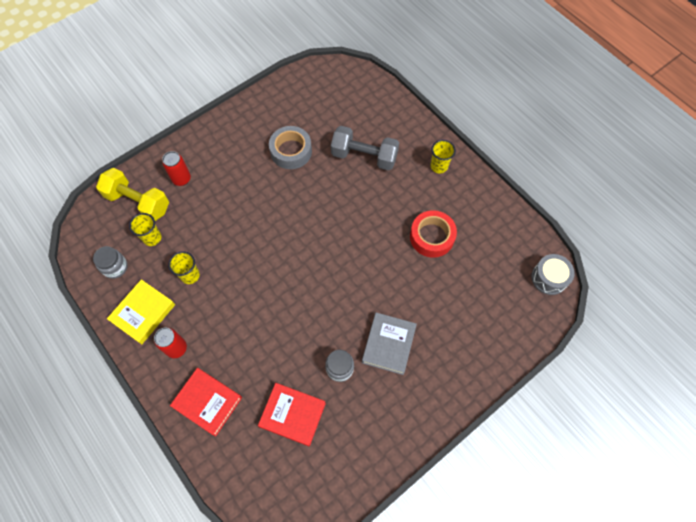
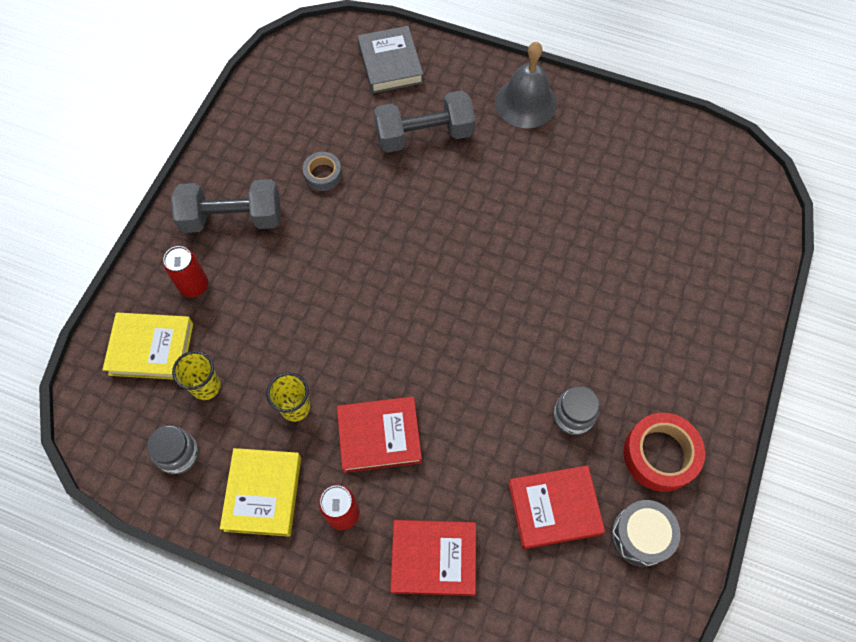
camera: 30 degrees left, 0 degrees up
(138, 202) = (151, 348): yellow dumbbell -> yellow book
(224, 317) = (379, 436): none -> red book
(225, 152) = (232, 218): none -> grey dumbbell
(291, 151) = (323, 174): grey tape -> grey tape, size x0.60
(388, 344) = (612, 353): grey book -> grey book (390, 64)
(432, 237) = (575, 193): red tape -> red tape (660, 455)
(439, 166) = (525, 103): yellow cup -> grey bell
(549, 278) = (741, 172): grey drum -> grey drum (640, 536)

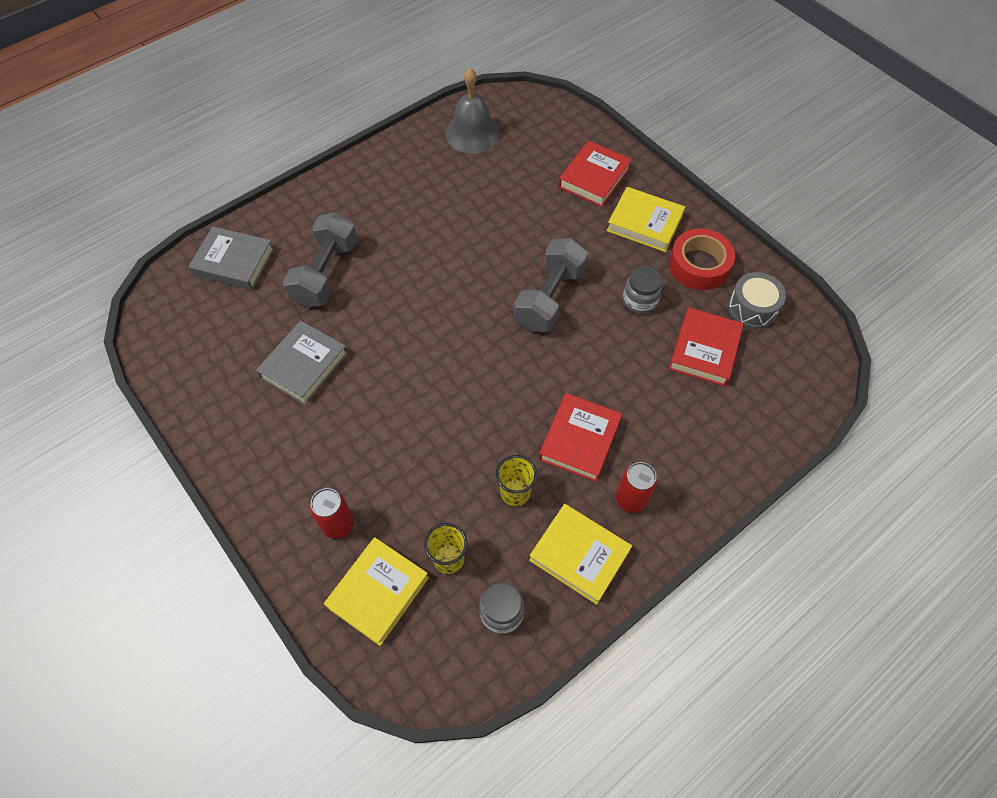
camera: 60 degrees left, 5 degrees down
(232, 218) = (291, 459): grey dumbbell -> grey dumbbell (550, 298)
(323, 174) = (304, 365): grey tape -> grey book
(433, 558) = (702, 450): red book -> red book (594, 178)
(525, 103) = (352, 192): grey bell -> grey bell (472, 133)
(677, 374) = (644, 223): none -> yellow book

